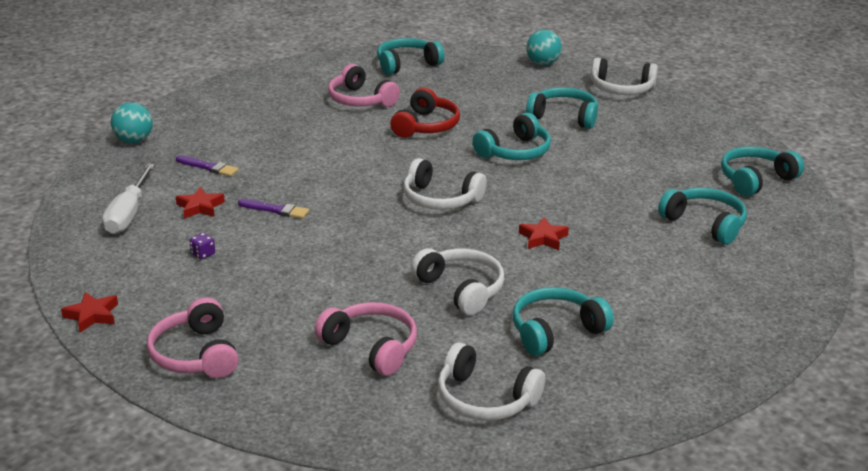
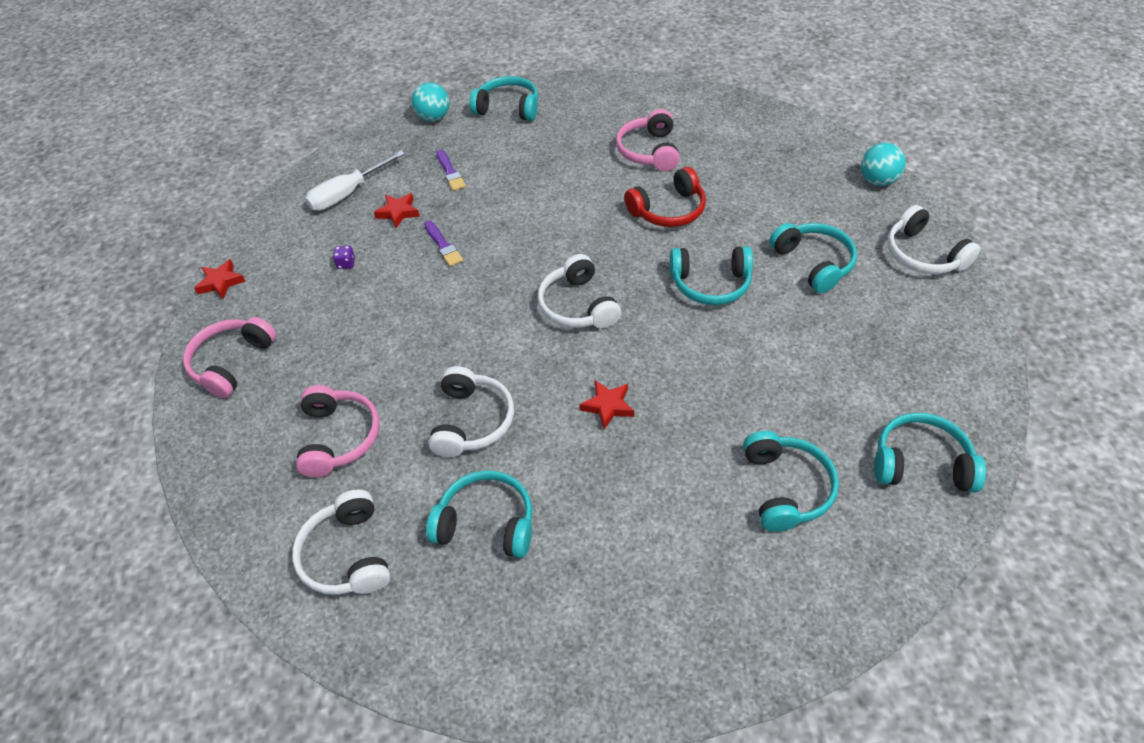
camera: 45 degrees right, 20 degrees up
(407, 64) = (740, 125): turquoise headphones -> turquoise headphones (508, 108)

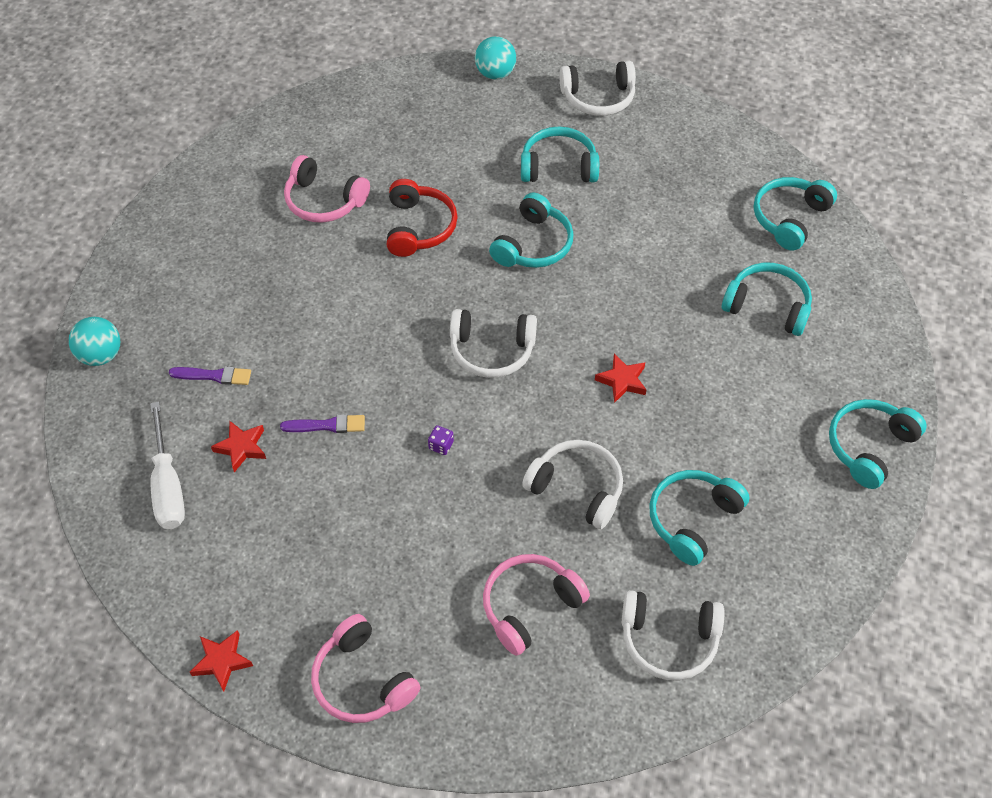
camera: 65 degrees left, 5 degrees up
(339, 437) = (530, 606): pink headphones -> pink headphones turned 60 degrees counterclockwise
(346, 263) = (286, 524): purple dice -> purple dice (441, 445)
(508, 108) = (148, 281): turquoise headphones -> turquoise headphones (869, 447)

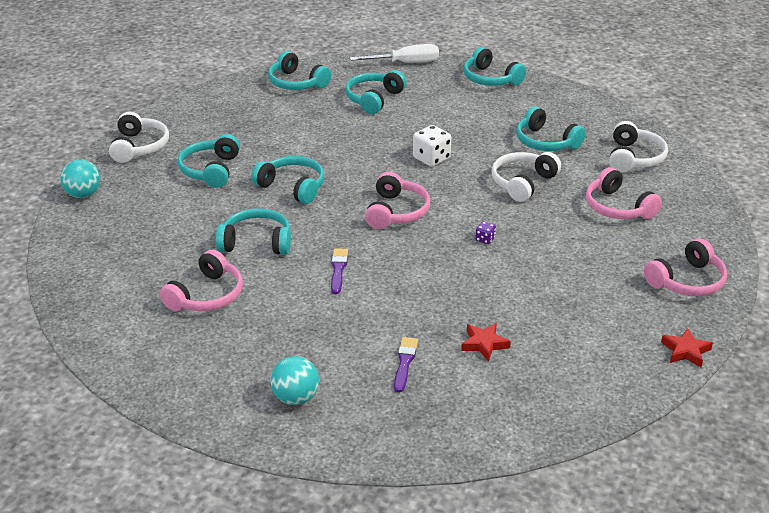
camera: 85 degrees left, 20 degrees down
(101, 355) = (370, 442): turquoise ball -> turquoise ball (295, 398)
(168, 485) = (524, 388): white screwdriver -> white screwdriver (405, 63)
(327, 425) = (463, 296): purple brush -> purple brush (338, 269)
(419, 227) = (256, 242): red headphones -> turquoise headphones
(492, 350) = (396, 212): white headphones -> pink headphones
(622, 380) = (431, 158): red star -> white dice

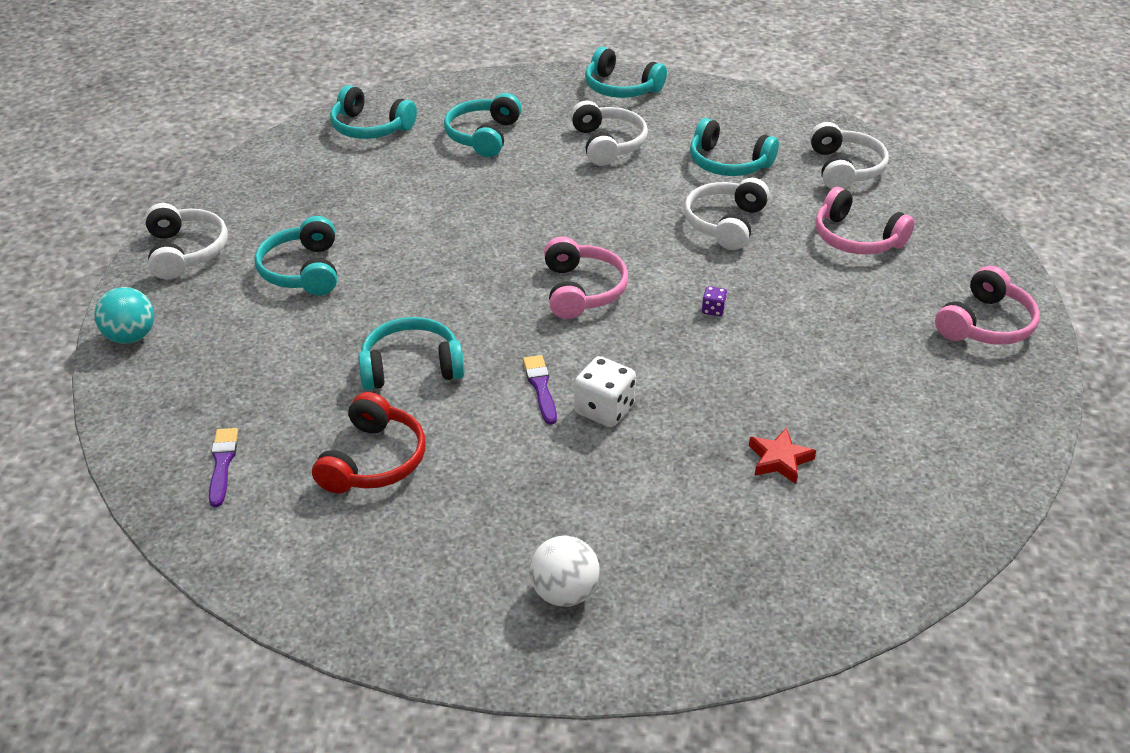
camera: 15 degrees left, 5 degrees up
(206, 295) = (373, 460): pink headphones -> red headphones
(292, 187) = (427, 277): turquoise headphones -> none
(295, 398) = (564, 592): turquoise ball -> white ball
(405, 63) = (503, 81): white screwdriver -> none
(405, 362) = (689, 508): purple brush -> purple brush (222, 464)
(431, 158) = (594, 207): white dice -> white dice (604, 409)
(462, 116) = (608, 144): none -> white headphones
(685, 351) = (1029, 420): red star -> none

